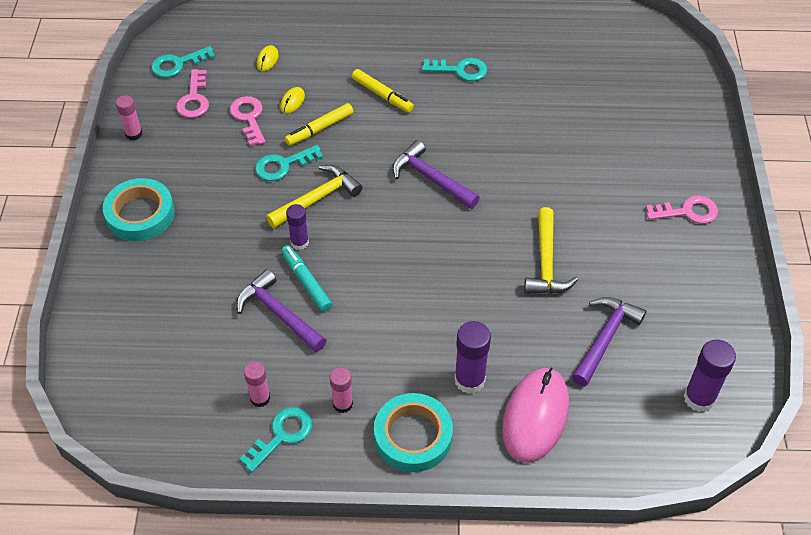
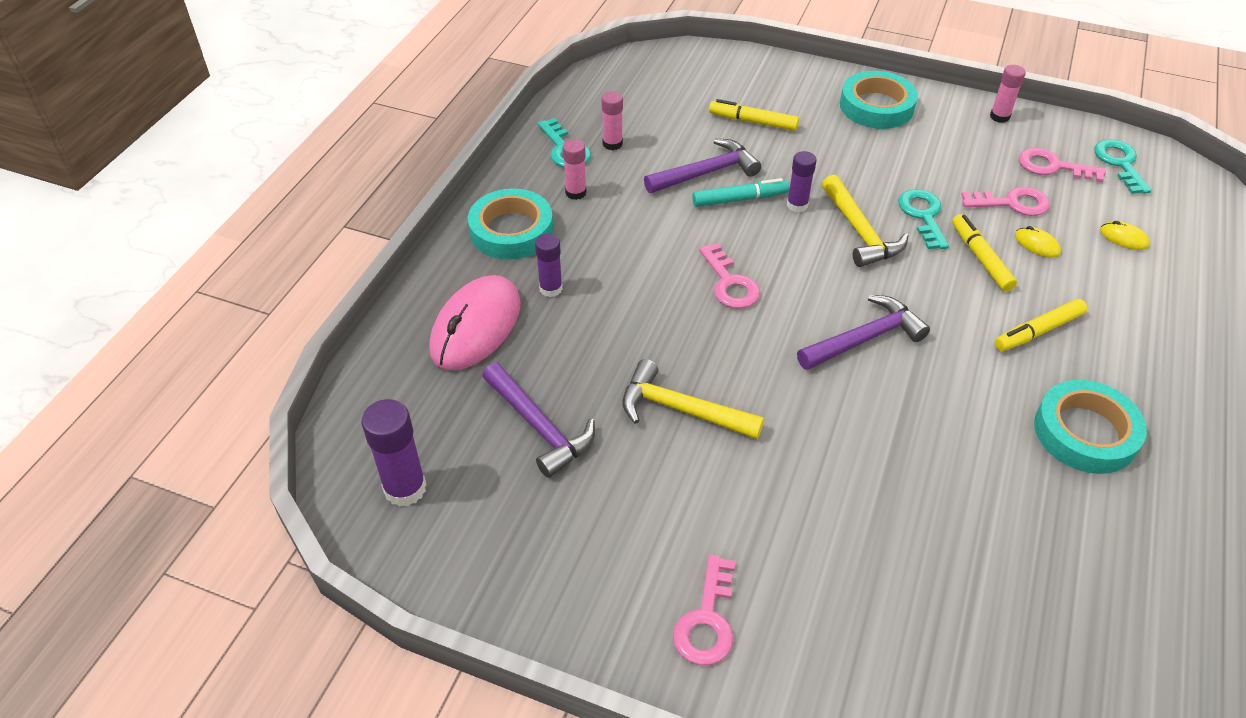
camera: 110 degrees right, 5 degrees down
(190, 297) = (753, 121): none -> yellow marker
(410, 265) = (730, 283): none -> pink key
(460, 70) = (1085, 432): turquoise key -> turquoise tape
(469, 380) = (550, 289): purple glue stick -> purple glue stick, size x0.64
(535, 416) = (476, 327): pink mouse -> pink mouse turned 75 degrees clockwise

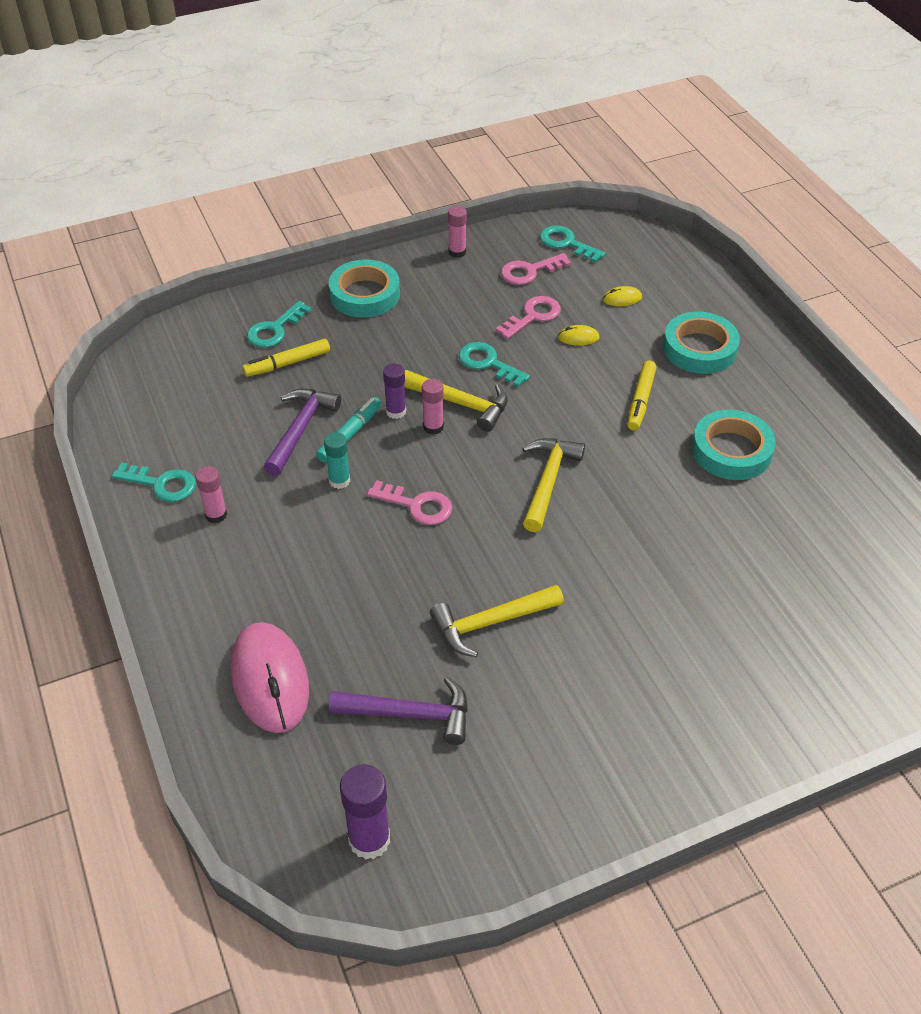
camera: 45 degrees left, 0 degrees up
(511, 230) = (201, 582): turquoise tape -> turquoise tape (699, 348)
(550, 289) = (291, 606): purple glue stick -> none
(612, 144) = (196, 453): pink glue stick -> pink glue stick (433, 427)
(691, 226) = (339, 481): none -> turquoise glue stick
(707, 620) = (663, 747): pink key -> none
(772, 93) = (275, 329): none -> turquoise key
(865, 338) = (548, 481): purple hammer -> yellow hammer
(980, 258) = (555, 371): yellow marker -> none

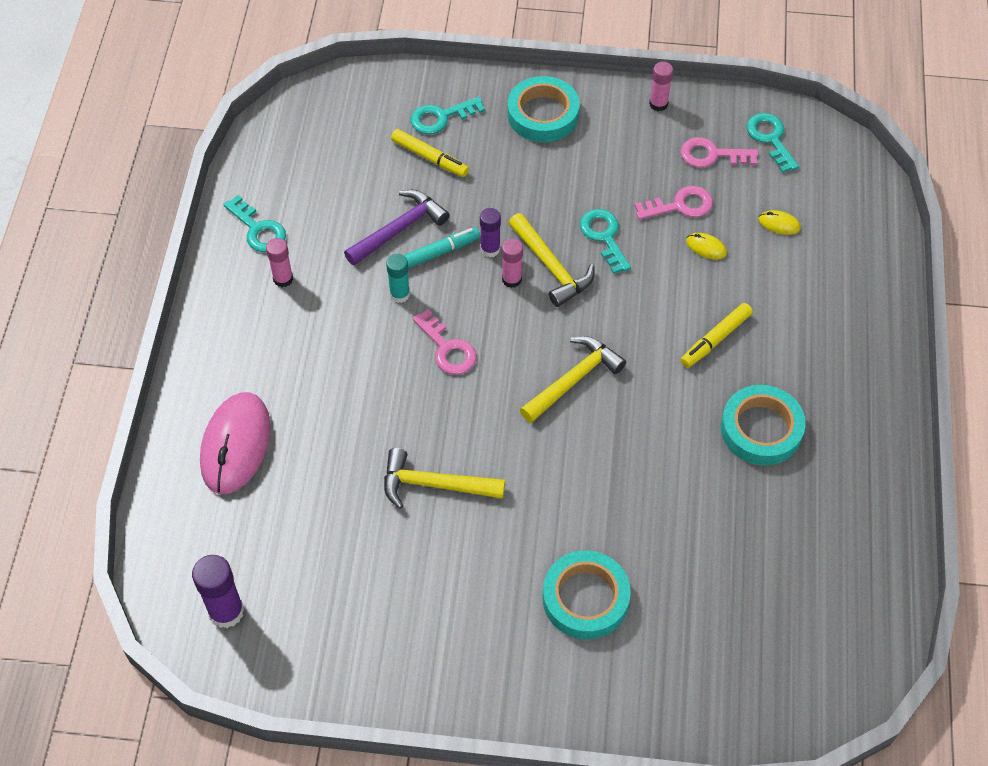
camera: 30 degrees right, 10 degrees up
(287, 363) = (430, 158): yellow marker -> yellow marker turned 150 degrees counterclockwise
(410, 714) = (321, 529): purple hammer -> none
(699, 348) = (813, 311): turquoise tape -> turquoise tape (585, 598)

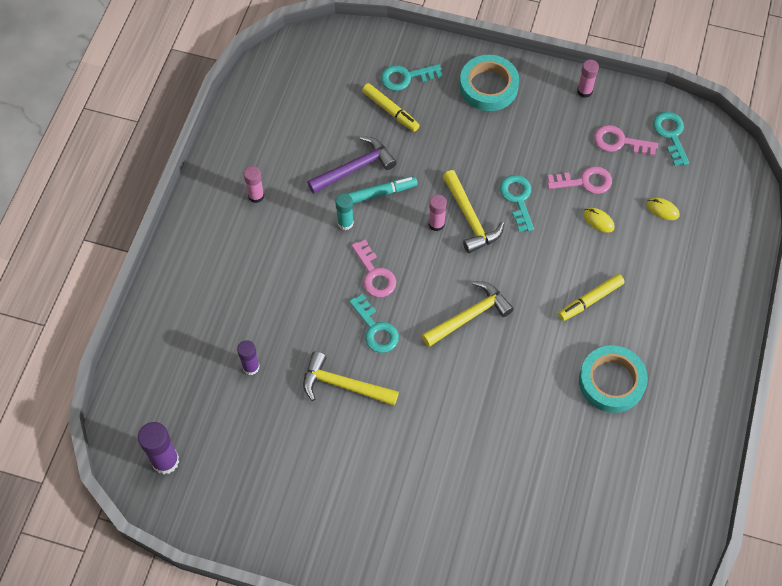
camera: 10 degrees right, 5 degrees up
(236, 445) = (196, 328): pink mouse -> none
(258, 229) = (244, 151): turquoise key -> turquoise key (375, 329)
(490, 249) = (424, 196): purple glue stick -> purple glue stick (251, 367)
(585, 598) = (444, 497): turquoise tape -> none

